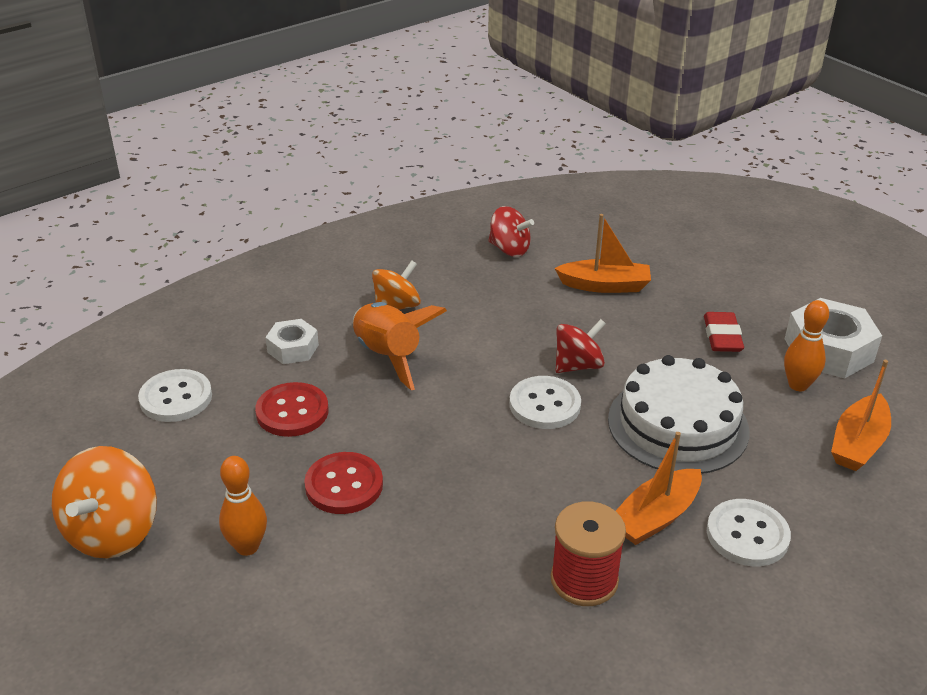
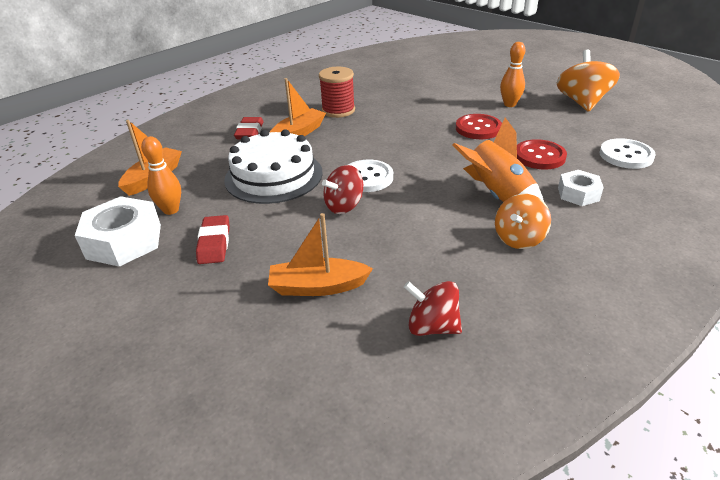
camera: 175 degrees right, 0 degrees up
(747, 535) = (249, 132): white button -> red eraser

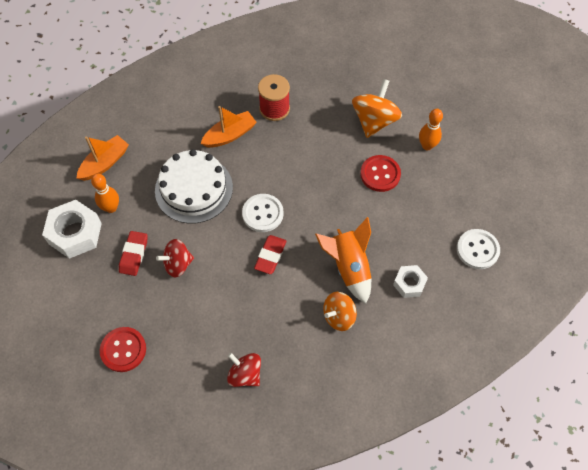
camera: 15 degrees right, 25 degrees up
(249, 132) = (191, 120): red eraser -> red eraser (270, 256)
(318, 287) = (189, 318): orange boat -> none
(344, 206) = (233, 242): red spinning top -> red spinning top (178, 264)
(539, 156) = (408, 229): red button -> red button (123, 350)
(582, 102) = (493, 162): orange spinning top -> orange spinning top (374, 121)

